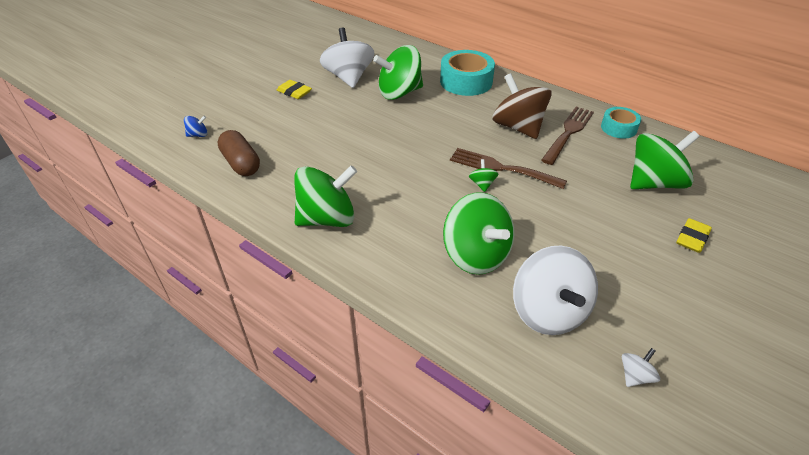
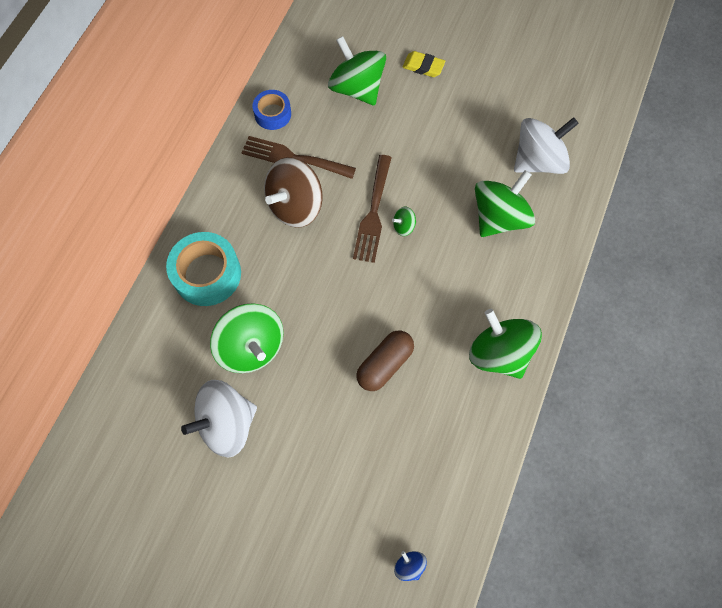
camera: 105 degrees left, 25 degrees up
(241, 163) = (446, 481): brown capsule -> brown capsule (384, 364)
(294, 92) = (280, 484): yellow eraser -> none
(618, 128) = (273, 114): turquoise tape -> blue tape
(635, 376) = (571, 108): white spinning top -> none

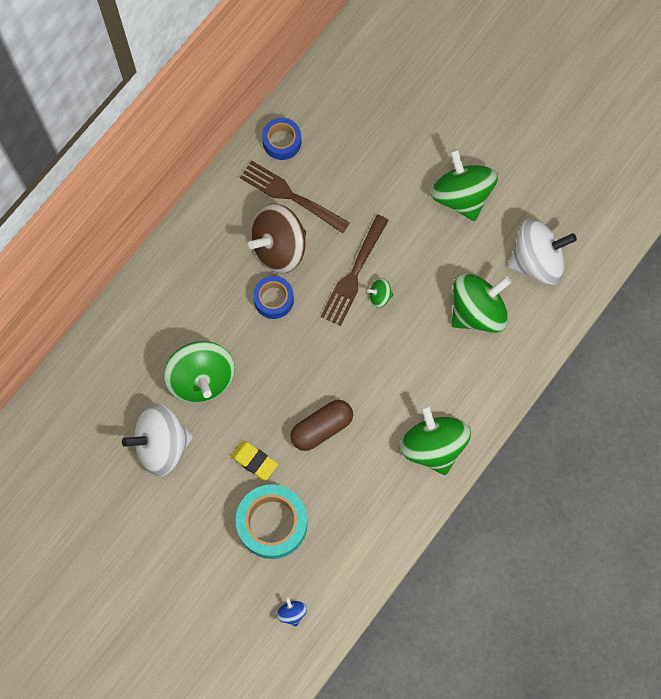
camera: 15 degrees right, 5 degrees up
(207, 274) = (176, 296): turquoise tape -> turquoise tape (272, 523)
(303, 254) = (273, 299): none -> blue tape
(357, 88) = (376, 134): green spinning top -> green spinning top (461, 195)
(423, 66) = (452, 126): yellow eraser -> yellow eraser (254, 461)

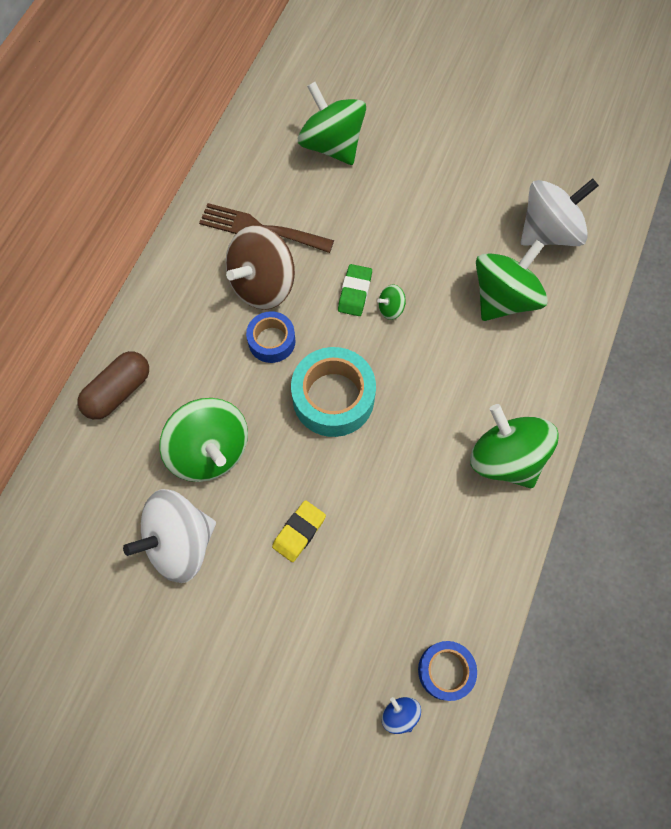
camera: 15 degrees left, 5 degrees down
(254, 461) = (299, 532): yellow eraser -> yellow eraser turned 75 degrees counterclockwise
(272, 523) = (342, 604): turquoise tape -> turquoise tape (333, 398)
(282, 142) = (236, 178): blue tape -> blue tape (445, 670)
(321, 428) = (369, 471): brown capsule -> brown capsule (118, 392)
(354, 274) = (354, 292): brown fork -> green eraser
(461, 195) = (445, 187): green spinning top -> green spinning top (332, 145)

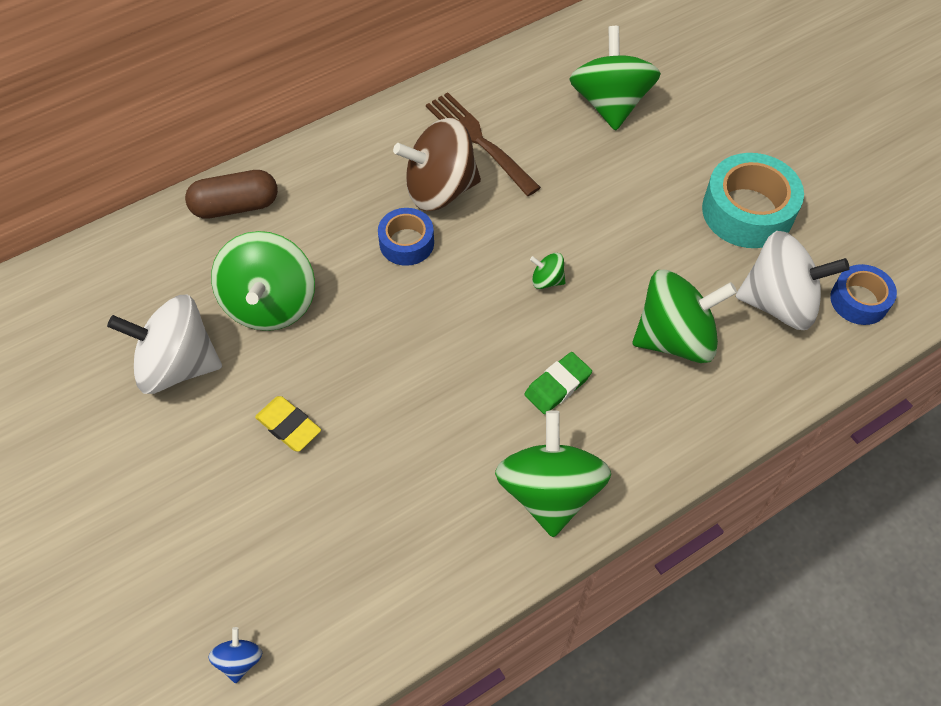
camera: 35 degrees right, 10 degrees down
(299, 532) = (289, 426): yellow eraser -> yellow eraser turned 60 degrees clockwise
(333, 398) = (422, 327): turquoise tape -> turquoise tape (747, 211)
(354, 292) = (523, 245): green eraser -> green eraser (557, 385)
(445, 670) = (317, 652): blue tape -> blue tape (859, 300)

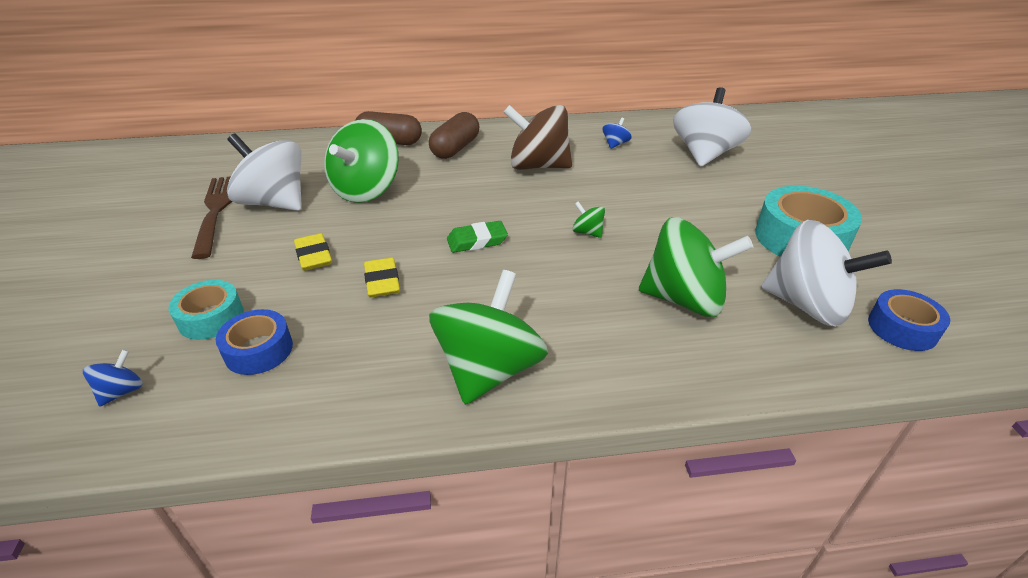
camera: 25 degrees right, 20 degrees down
(249, 547) = (211, 318): none -> turquoise tape
(325, 191) = (455, 148): none -> brown capsule
(385, 431) = (382, 282): none -> yellow eraser
(406, 243) = (491, 185): blue tape -> blue tape (259, 350)
(479, 140) = (586, 150): brown fork -> brown fork (216, 211)
(506, 118) = (615, 144): none -> blue spinning top
(557, 385) = (550, 298): green eraser -> green eraser (477, 241)
(610, 104) = (704, 154): green spinning top -> white spinning top

